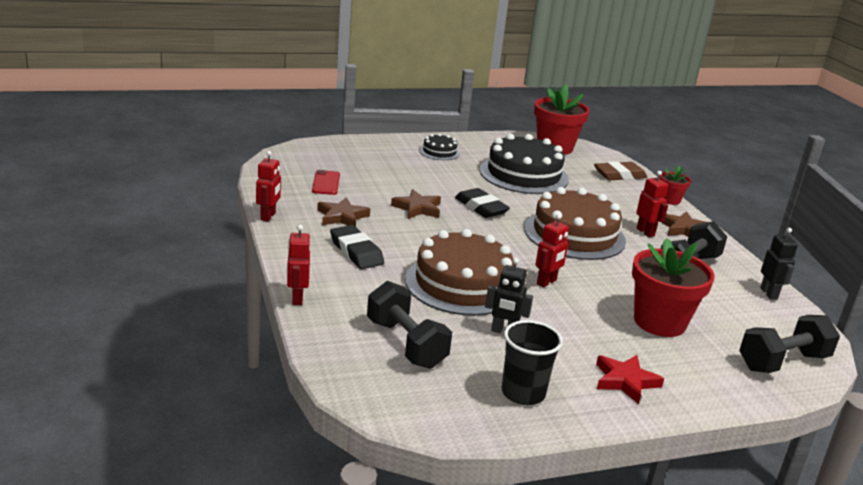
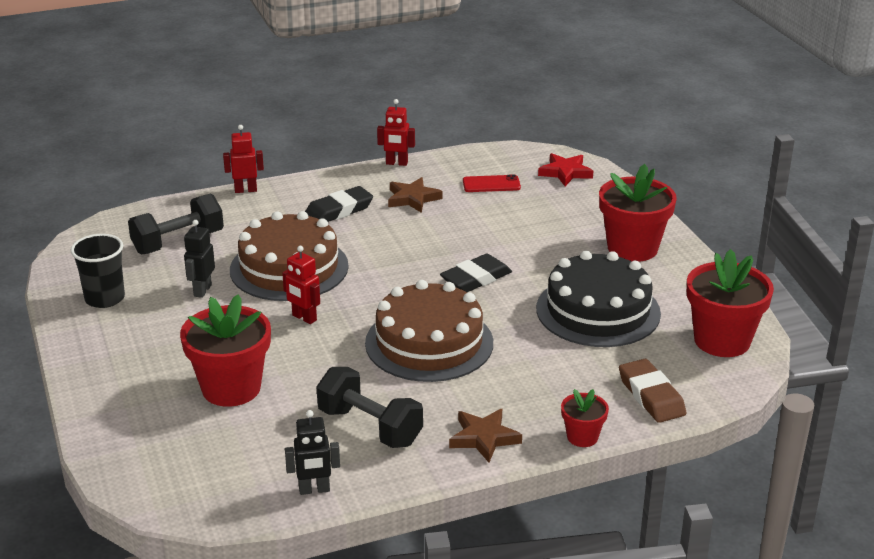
camera: 90 degrees right, 5 degrees up
(417, 208) = (453, 239): brown star -> none
(439, 152) = (632, 248): black cake -> red flower pot
(625, 381) = (121, 355): red star -> red star (565, 172)
(645, 232) = (460, 401): red robot -> none
(783, 362) = (155, 470): black dumbbell -> none

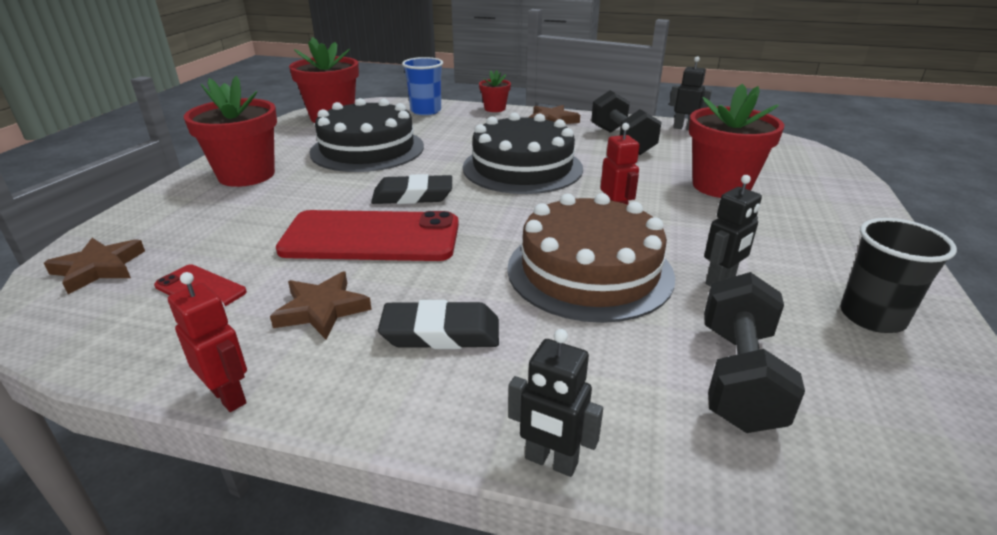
camera: 145 degrees left, 0 degrees up
(178, 242) = (738, 377): black dumbbell -> black dumbbell turned 75 degrees counterclockwise
(245, 190) = (551, 461): red robot -> black robot
(429, 343) = (522, 167): brown cake -> black cake
(452, 239) = (371, 237): none -> red phone
(565, 172) = (99, 268): red star -> brown star
(651, 396) = (426, 111): brown eraser -> blue cup

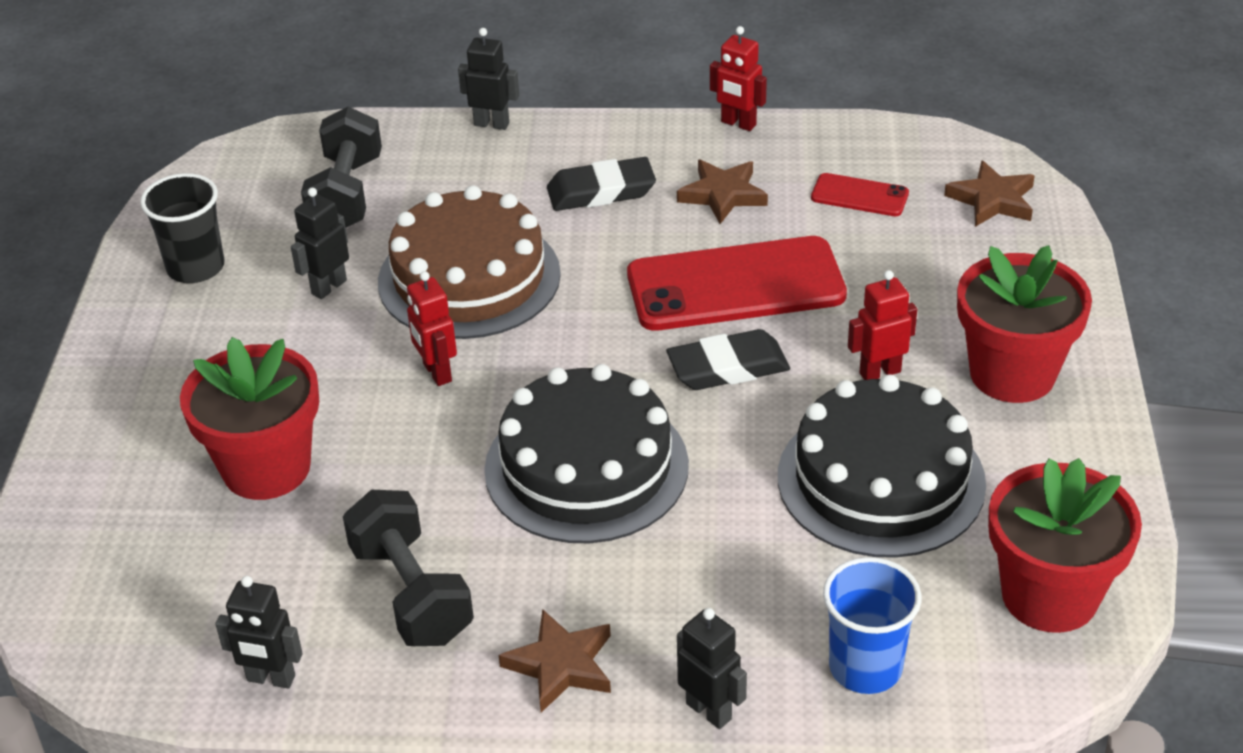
camera: 170 degrees right, 10 degrees up
(321, 184) = (879, 372): none -> red robot
(495, 109) = (709, 711): red flower pot -> black robot

